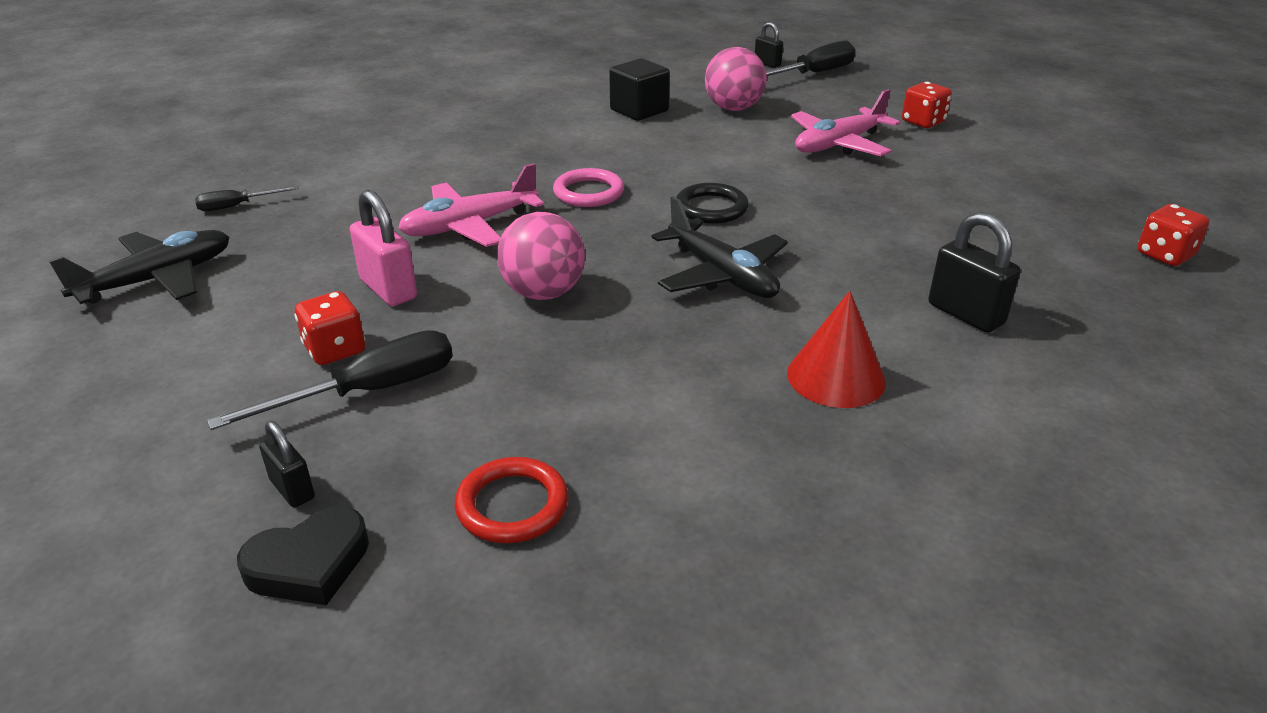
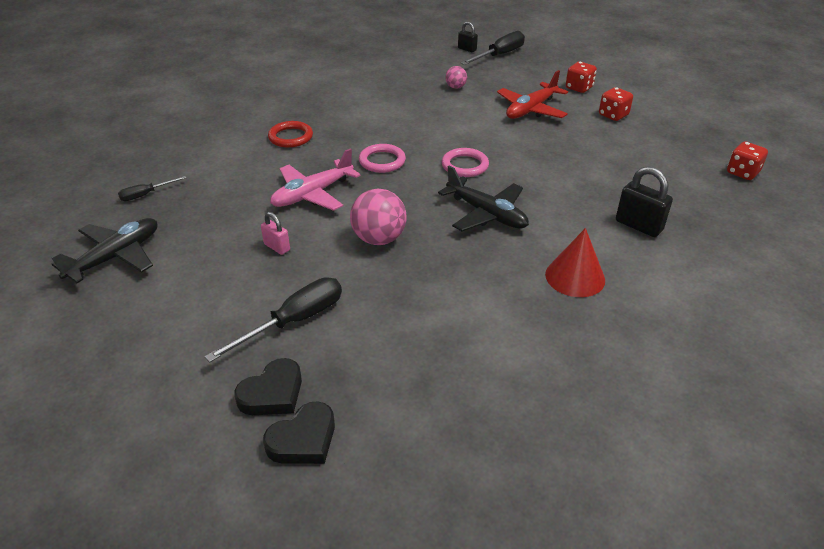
camera: 10 degrees left, 5 degrees up
(292, 489) = (272, 393): black padlock -> black heart
(335, 350) = (260, 295): red dice -> red dice (613, 115)
(388, 289) = (277, 247): pink padlock -> pink padlock, size x0.60
(512, 505) = (411, 385): red ring -> red ring (290, 137)
(639, 110) = (394, 94): black cube -> none
(711, 208) = (465, 165): black ring -> pink ring
(733, 108) = (455, 87): pink ball -> pink ball, size x0.53
(839, 144) = (531, 109): pink plane -> red plane

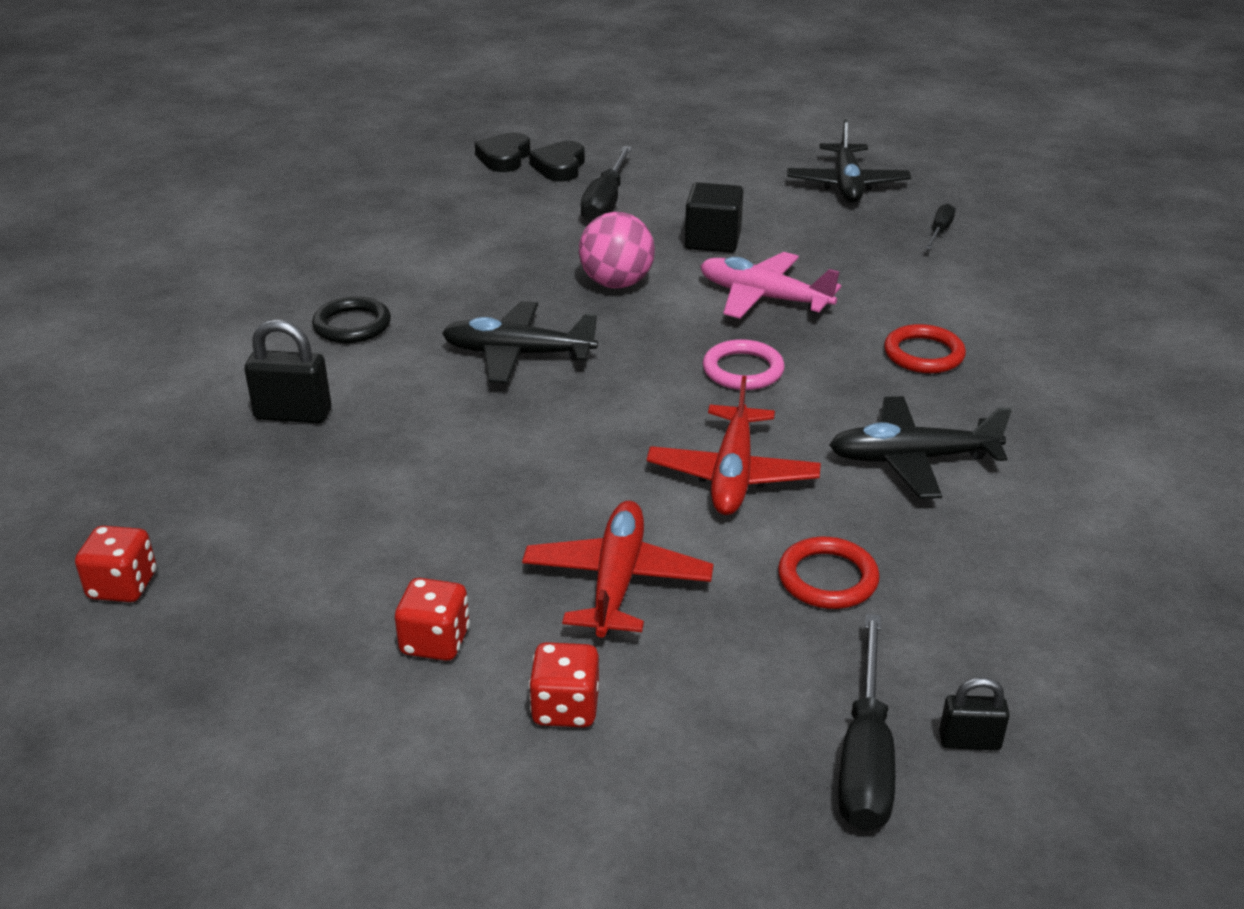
camera: 145 degrees right, 5 degrees down
(277, 247) = (713, 240): pink padlock -> black cube
(312, 194) = (763, 298): pink plane -> pink plane turned 75 degrees counterclockwise
(369, 105) = (912, 459): none -> black plane
(446, 124) = (732, 475): none -> red plane
(455, 87) = (827, 578): pink ball -> red ring
(465, 165) = (617, 410): pink ring -> none
(575, 277) = (352, 325): red cone -> black ring

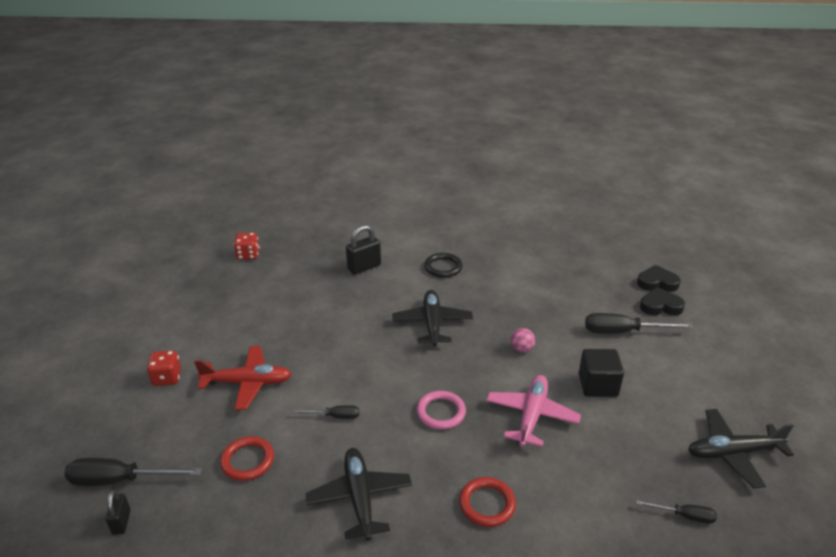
camera: 80 degrees right, 0 degrees up
(293, 414) = (364, 267): black padlock -> black padlock turned 60 degrees clockwise
(435, 642) = (211, 335): red dice -> none
(616, 283) = (521, 349): pink ball -> pink ball, size x0.53
(732, 475) = (335, 416): red plane -> black screwdriver

